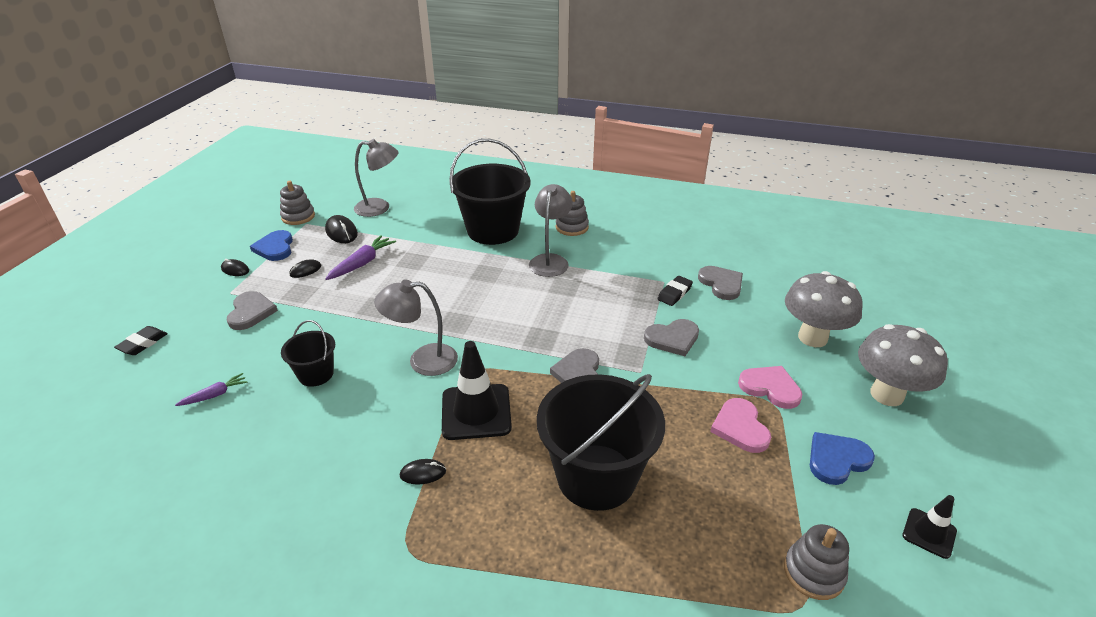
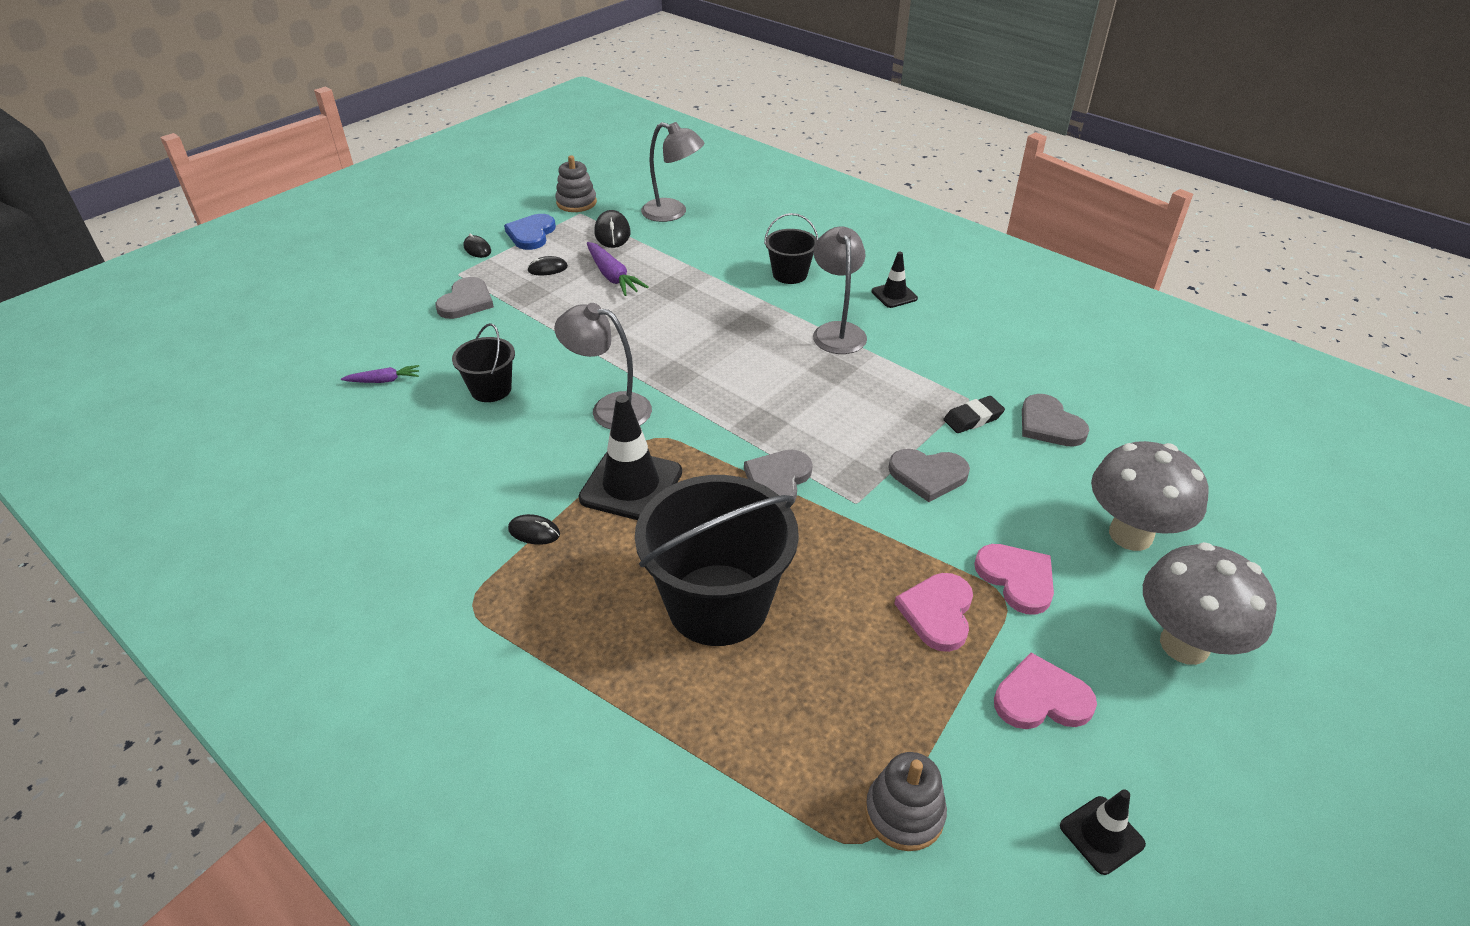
camera: 25 degrees right, 5 degrees up
(143, 343) = (348, 306): black eraser -> none
(362, 263) = (612, 276): purple carrot -> purple carrot turned 90 degrees clockwise
(493, 230) = (790, 274): black bucket -> black bucket, size x0.50
(550, 260) = (837, 331): grey lamp -> grey lamp turned 45 degrees counterclockwise
(572, 227) = (894, 295): grey stacking toy -> black traffic cone
(721, 284) = (1049, 424): grey heart -> grey heart turned 150 degrees clockwise
(837, 459) = (1041, 698): blue heart -> pink heart

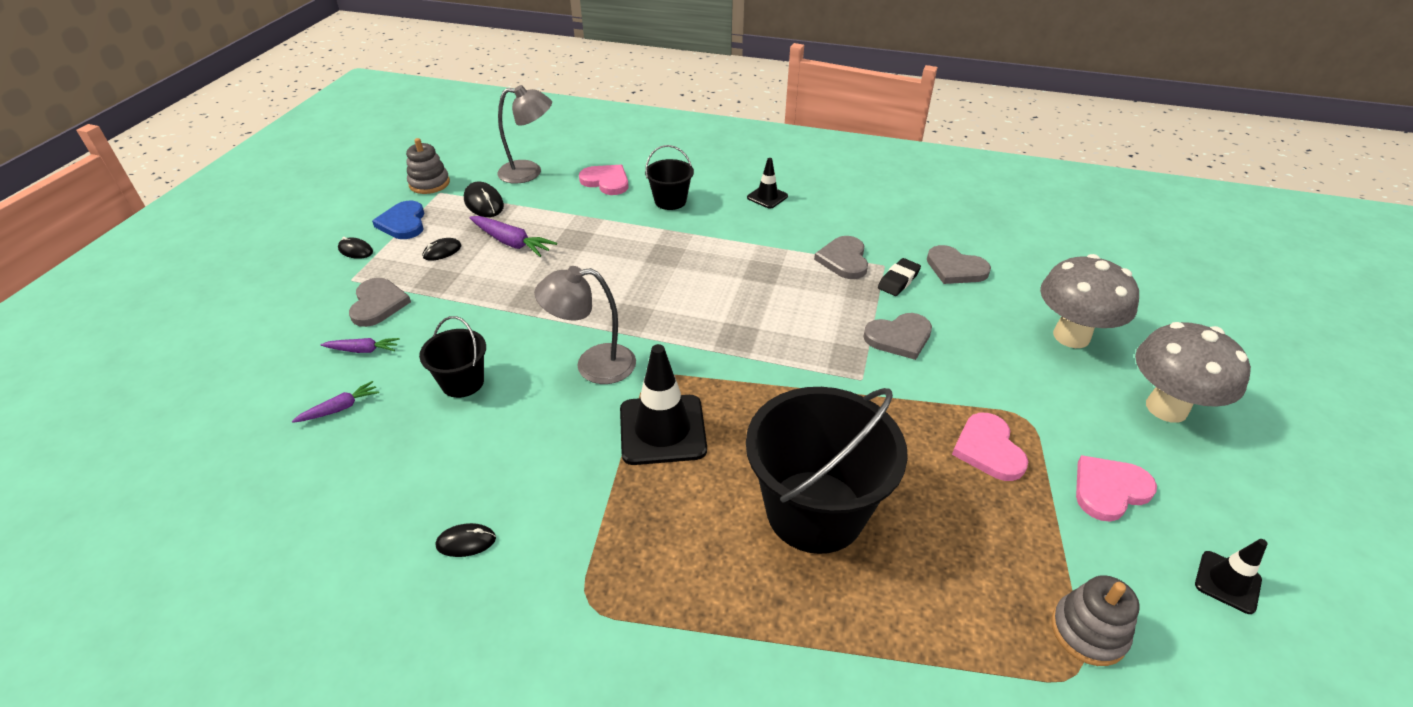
camera: 25 degrees left, 0 degrees up
(430, 337) = (363, 350): none -> purple carrot
(534, 532) = (601, 507): black mouse -> black mouse (466, 542)
(778, 480) = (786, 381): grey heart -> grey heart (844, 260)
(837, 331) = (743, 239): grey lamp -> none
(1017, 579) = (1022, 399): pink heart -> pink heart (606, 181)

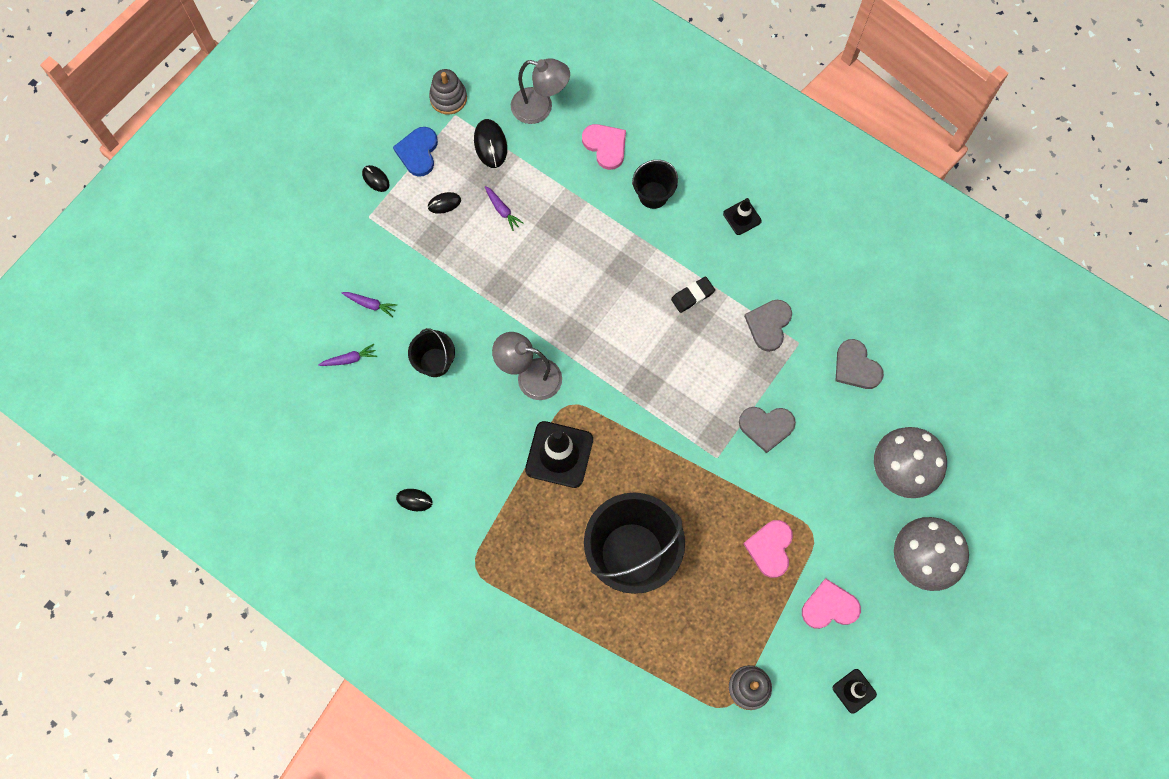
camera: 20 degrees right, 30 degrees up
(378, 304) = (386, 255): grey heart -> none
(511, 243) = (502, 210): purple carrot -> purple carrot, size x0.61
(898, 280) = (800, 365): black eraser -> black eraser (692, 296)

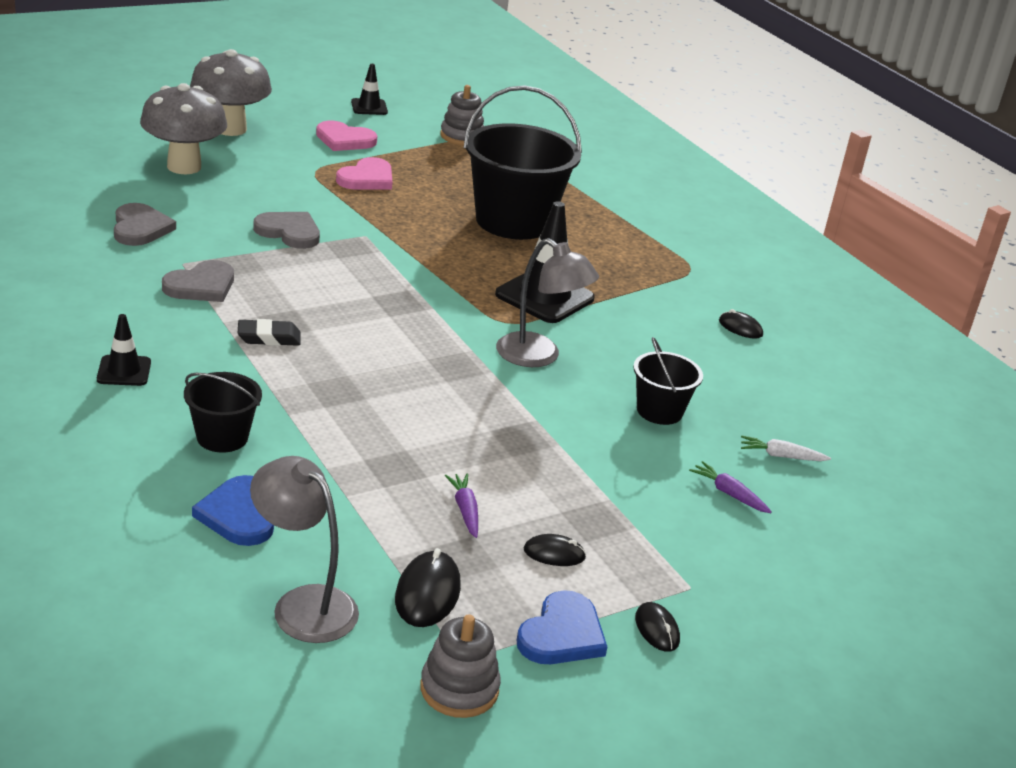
camera: 160 degrees left, 40 degrees down
(349, 359) = (781, 456): purple carrot -> white carrot
(605, 146) = (239, 514): pink heart -> blue heart

